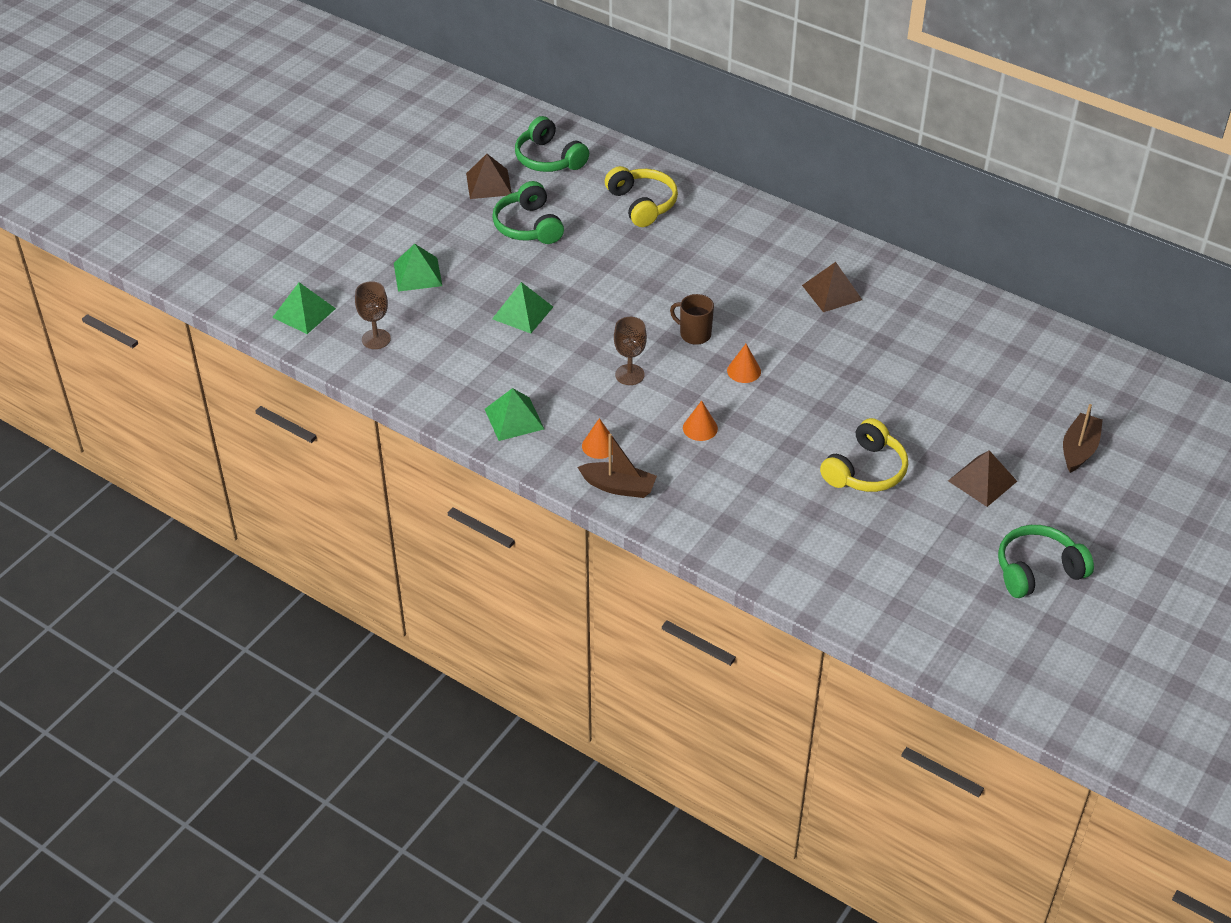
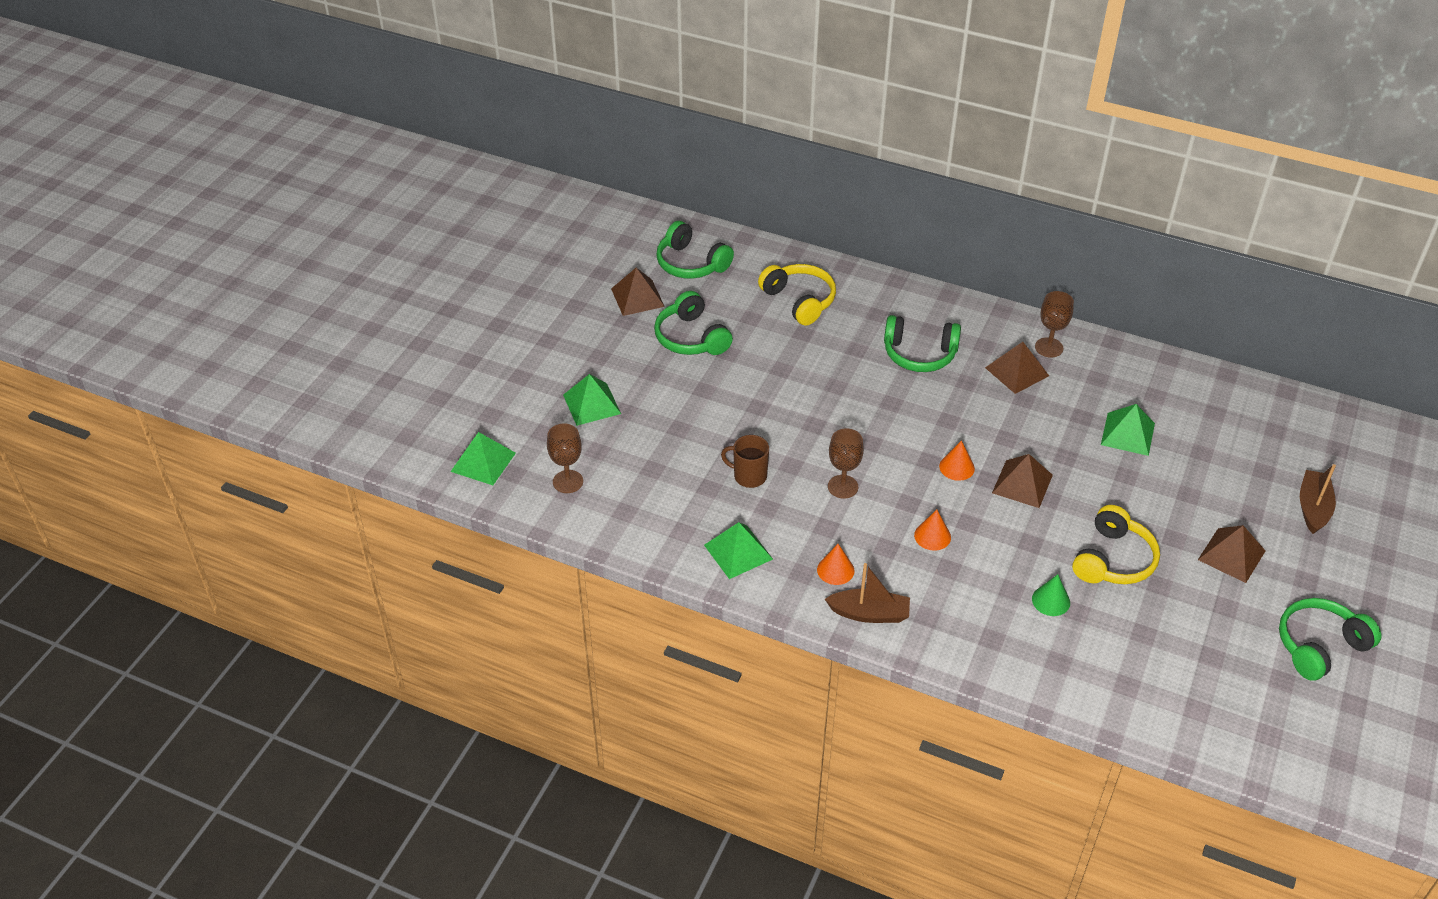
camera: 10 degrees left, 0 degrees up
(522, 312) = (712, 432): green pyramid -> green pyramid (1127, 434)
(694, 334) = (894, 434): brown mug -> brown mug (749, 476)
(742, 266) = (919, 354): none -> green headphones
(793, 498) = (1051, 600): none -> green cone
(802, 393) = (1022, 483): none -> brown pyramid
(871, 274) = (1049, 347): none -> brown goblet

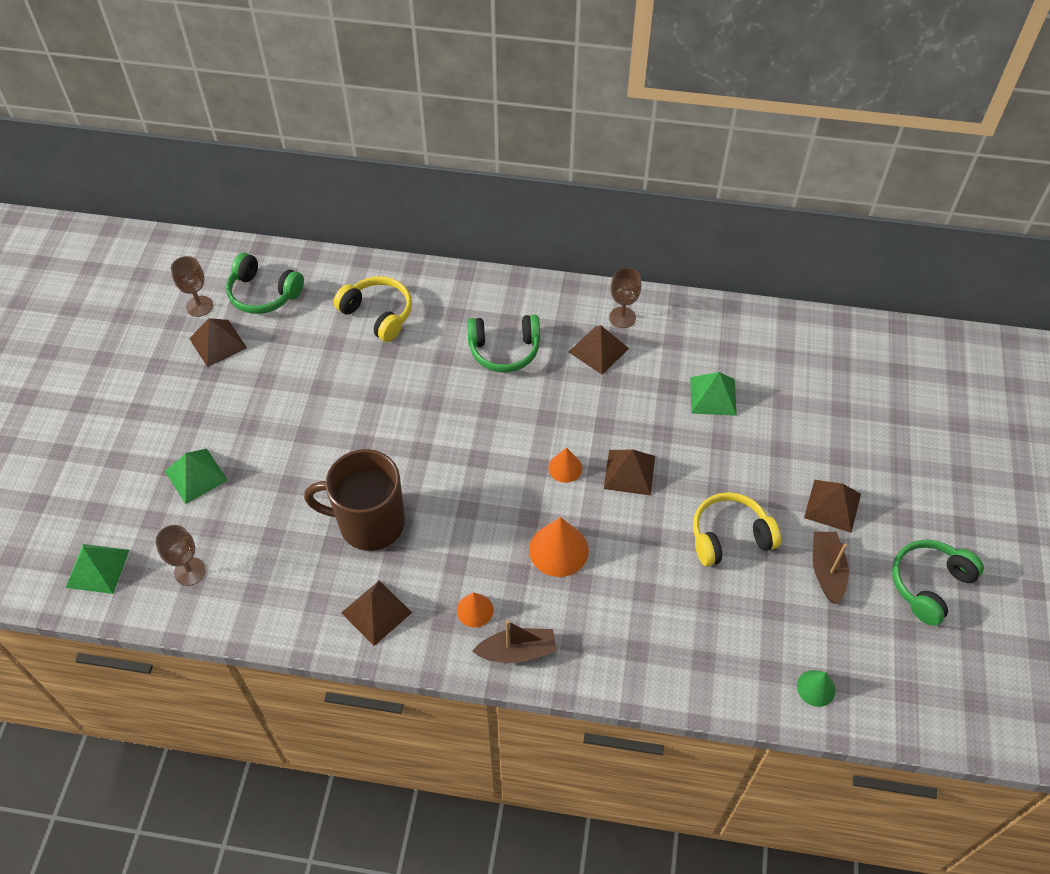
camera: 15 degrees left, 10 degrees up
(691, 338) = (280, 378): green headphones -> none
(738, 552) = (376, 612): green pyramid -> brown pyramid
(749, 476) = (369, 523): brown mug -> brown mug, size x2.00
(843, 487) = (462, 514): brown goblet -> brown goblet (199, 306)
(932, 536) = (558, 550): orange cone -> orange cone, size x1.68
(1051, 600) = (682, 595): green cone -> green cone (816, 688)
(1113, 560) = (729, 536): yellow headphones -> yellow headphones turned 120 degrees counterclockwise
(1313, 508) = (891, 438): brown boat -> brown boat (826, 570)

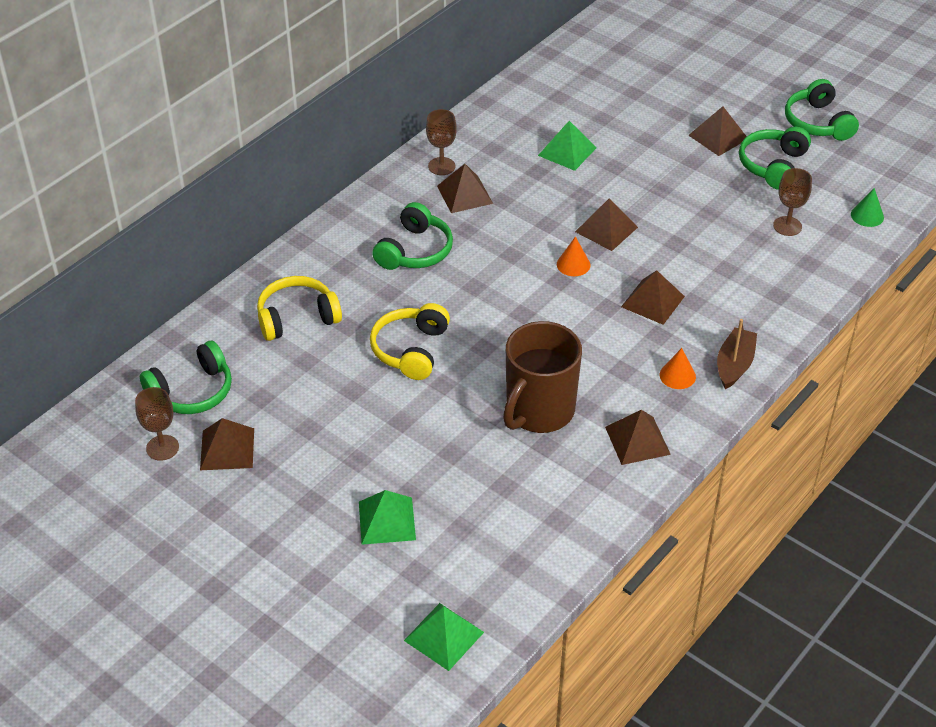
camera: 60 degrees left, 10 degrees down
(189, 571) = (500, 561): brown goblet -> brown goblet (787, 226)
(558, 550) = (653, 301): orange cone -> brown pyramid
(729, 536) = (708, 201): yellow headphones -> yellow headphones (410, 350)
(826, 570) = (773, 166): brown boat -> green headphones

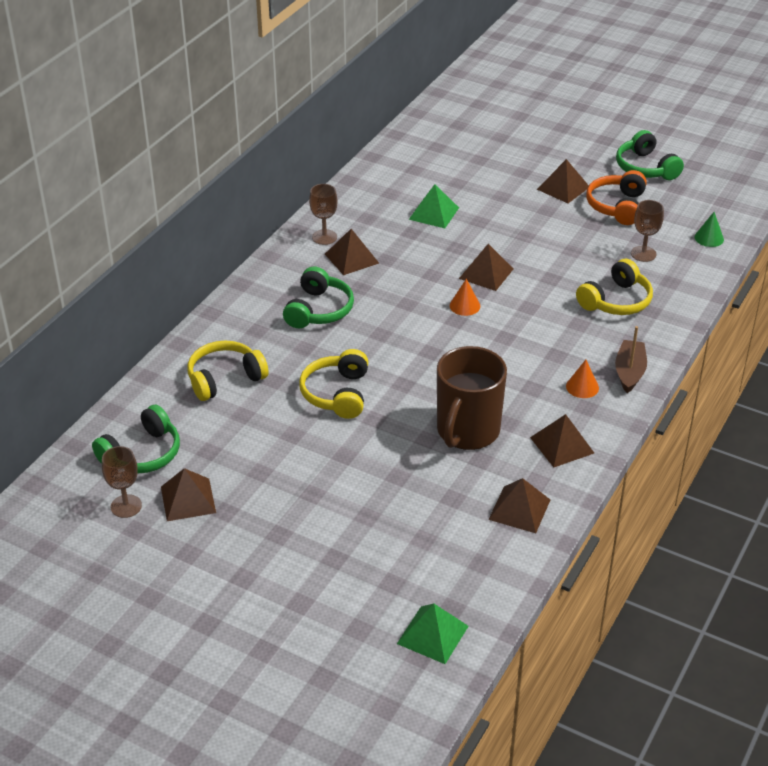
camera: 10 degrees left, 5 degrees down
(387, 520) = (353, 542): green pyramid -> none
(653, 301) = (543, 328): brown pyramid -> brown pyramid (519, 509)
(742, 279) = (616, 301): none -> yellow headphones
(773, 166) = (617, 206): green headphones -> orange headphones

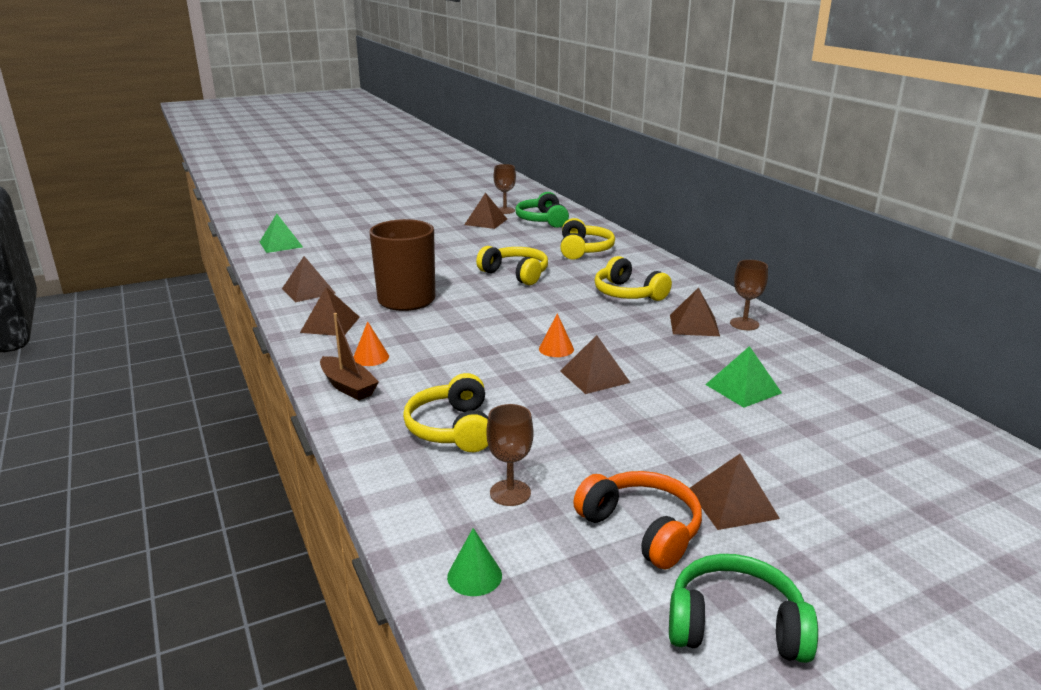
camera: 125 degrees right, 15 degrees down
(319, 310) = (628, 294): green headphones -> yellow headphones

